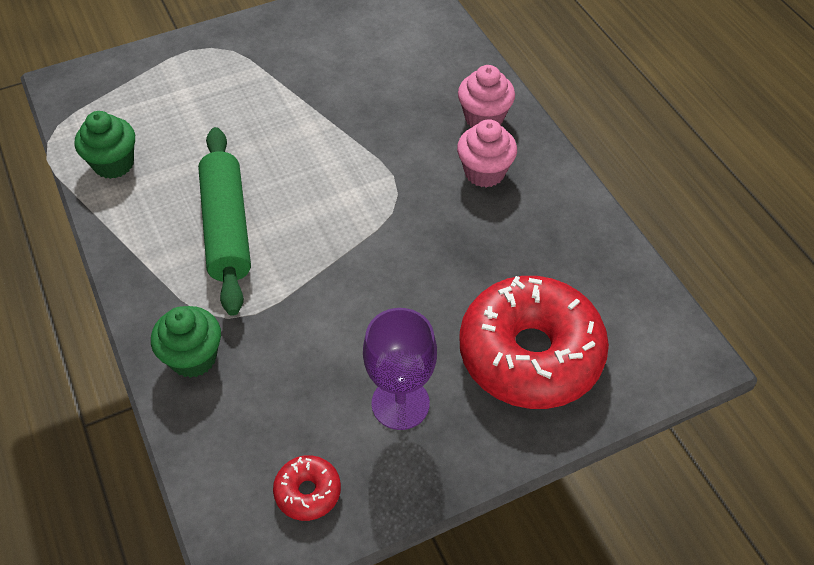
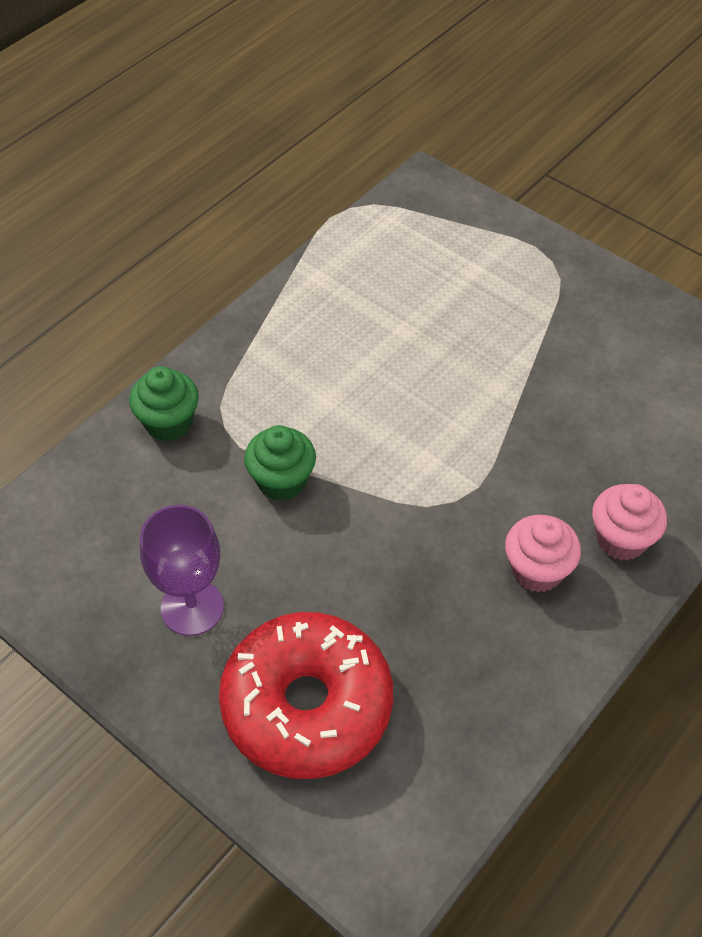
camera: 65 degrees right, 0 degrees up
(114, 164) = (353, 263): green cupcake -> green cupcake (282, 481)
(226, 228) = (326, 380): green rolling pin -> none
(308, 492) = (67, 571): red donut -> none

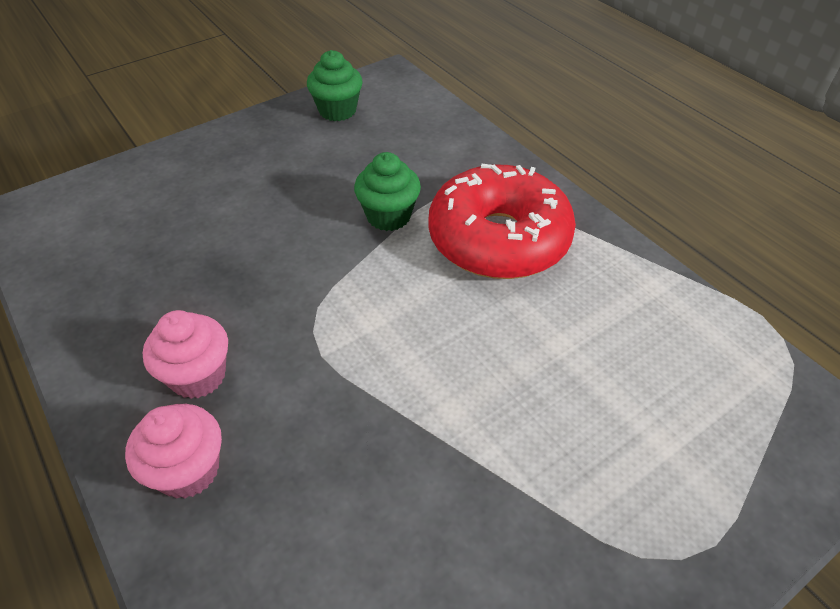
camera: 105 degrees right, 5 degrees down
(168, 423) = (476, 162): green cupcake -> green cupcake (337, 110)
(192, 607) = (293, 154): purple goblet -> none
(307, 705) = (176, 197): red donut -> red donut (498, 239)

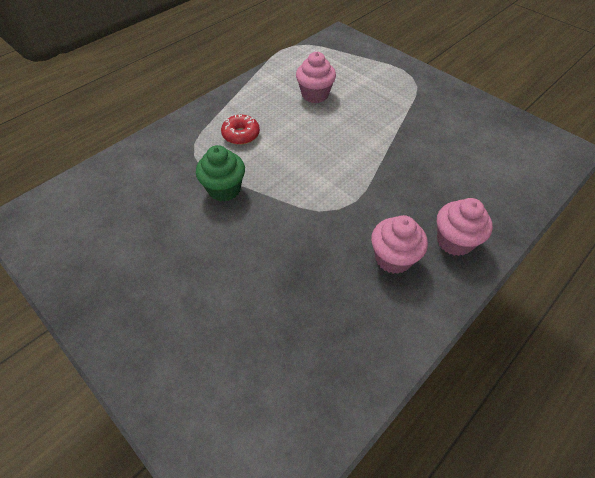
camera: 100 degrees left, 5 degrees up
(337, 110) = (76, 248): green cupcake -> none
(498, 239) = (241, 135): red donut -> red donut, size x0.42
(602, 347) = (315, 95): none -> pink cupcake

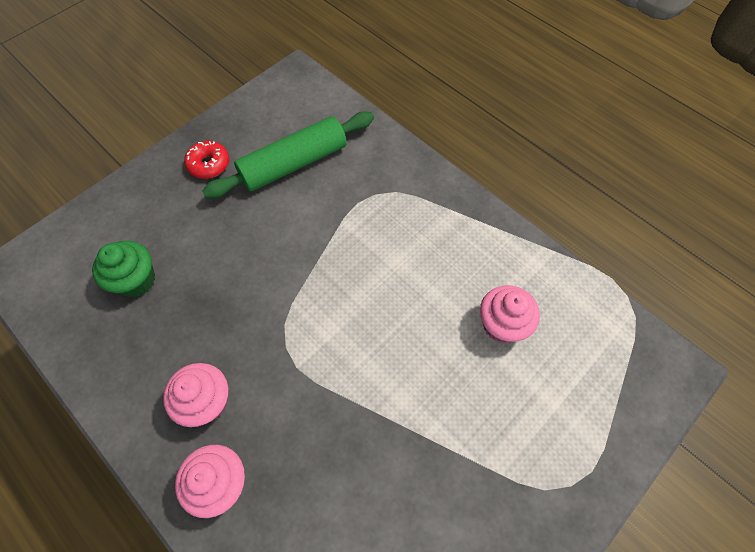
camera: 90 degrees right, 10 degrees up
(145, 213) = (294, 164): none -> green rolling pin
(224, 189) = (322, 227): green cupcake -> green cupcake (136, 280)
(241, 135) = (412, 237): red donut -> red donut (209, 164)

